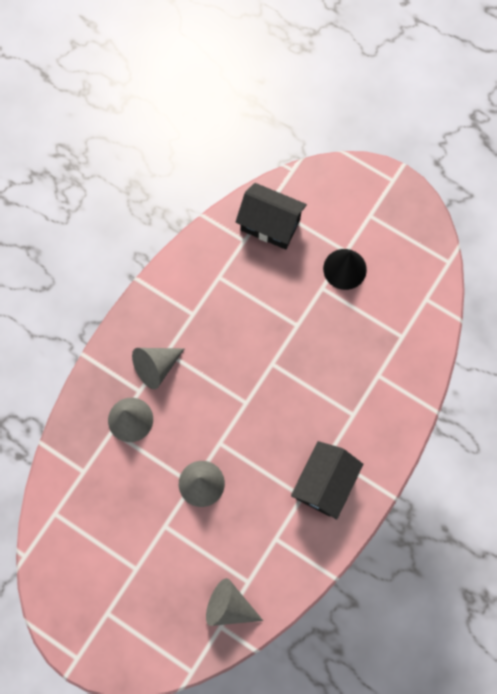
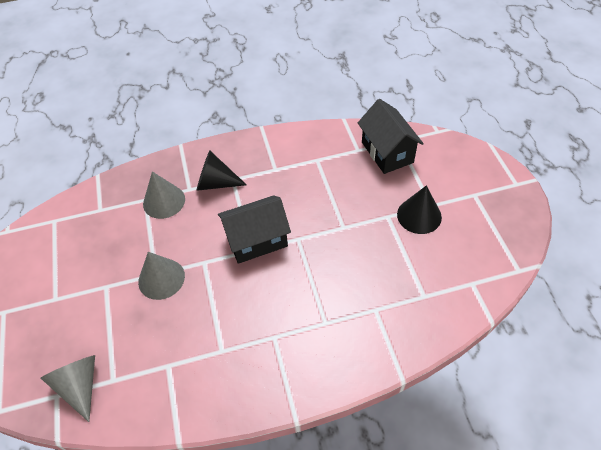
camera: 45 degrees right, 20 degrees down
(156, 367) = (216, 183): grey cone -> black cone
(324, 483) = (249, 356): black house -> black house (257, 240)

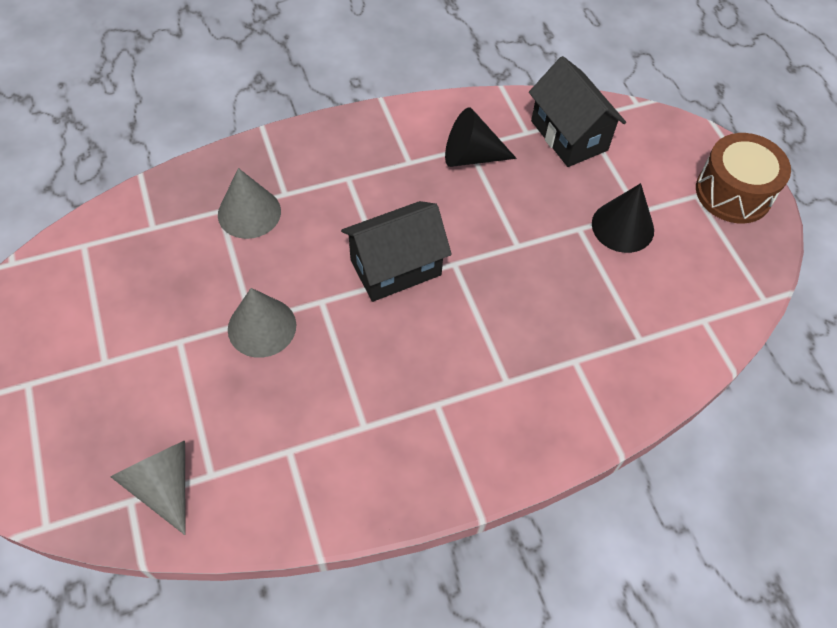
camera: 10 degrees left, 5 degrees up
(216, 183) = (324, 184): black cone -> black cone (471, 156)
(501, 193) = (733, 192): none -> brown drum

